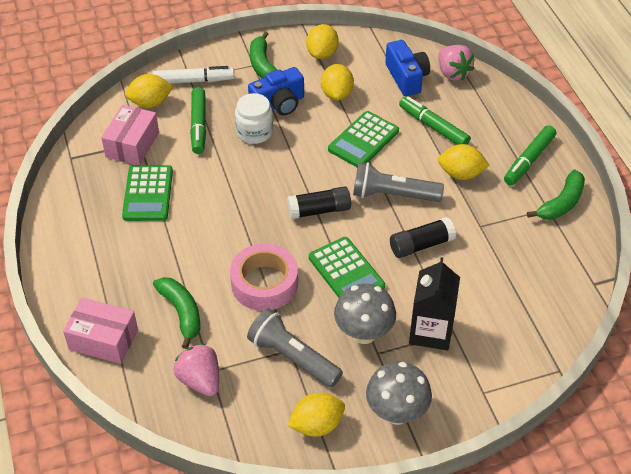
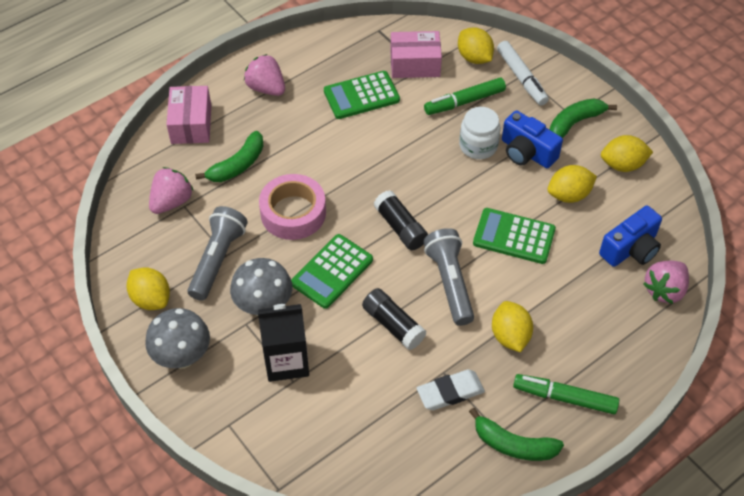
camera: 70 degrees right, 5 degrees up
(92, 264) = (266, 88): none -> pink strawberry
(433, 127) = (567, 293): green marker -> none
(501, 227) = (450, 392): none -> white eraser

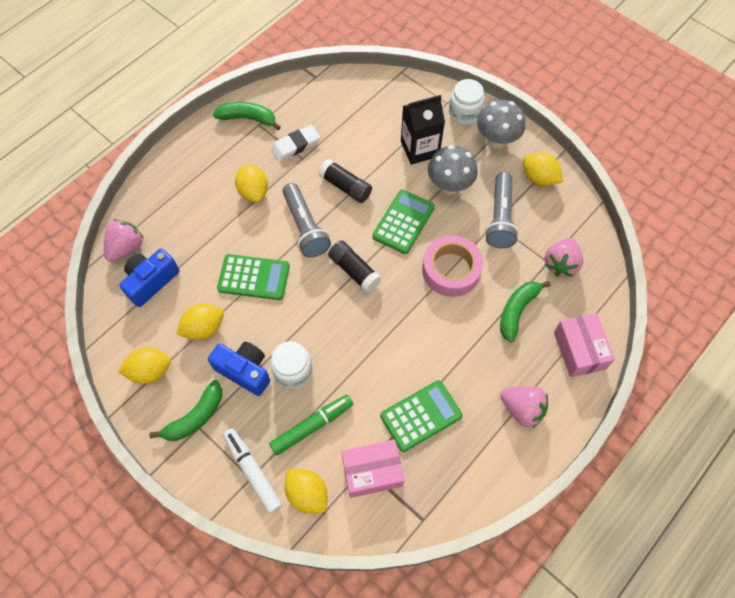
camera: 170 degrees right, 10 degrees up
(210, 404) = (464, 113): none -> white jar
(564, 398) = (212, 153): green marker -> none

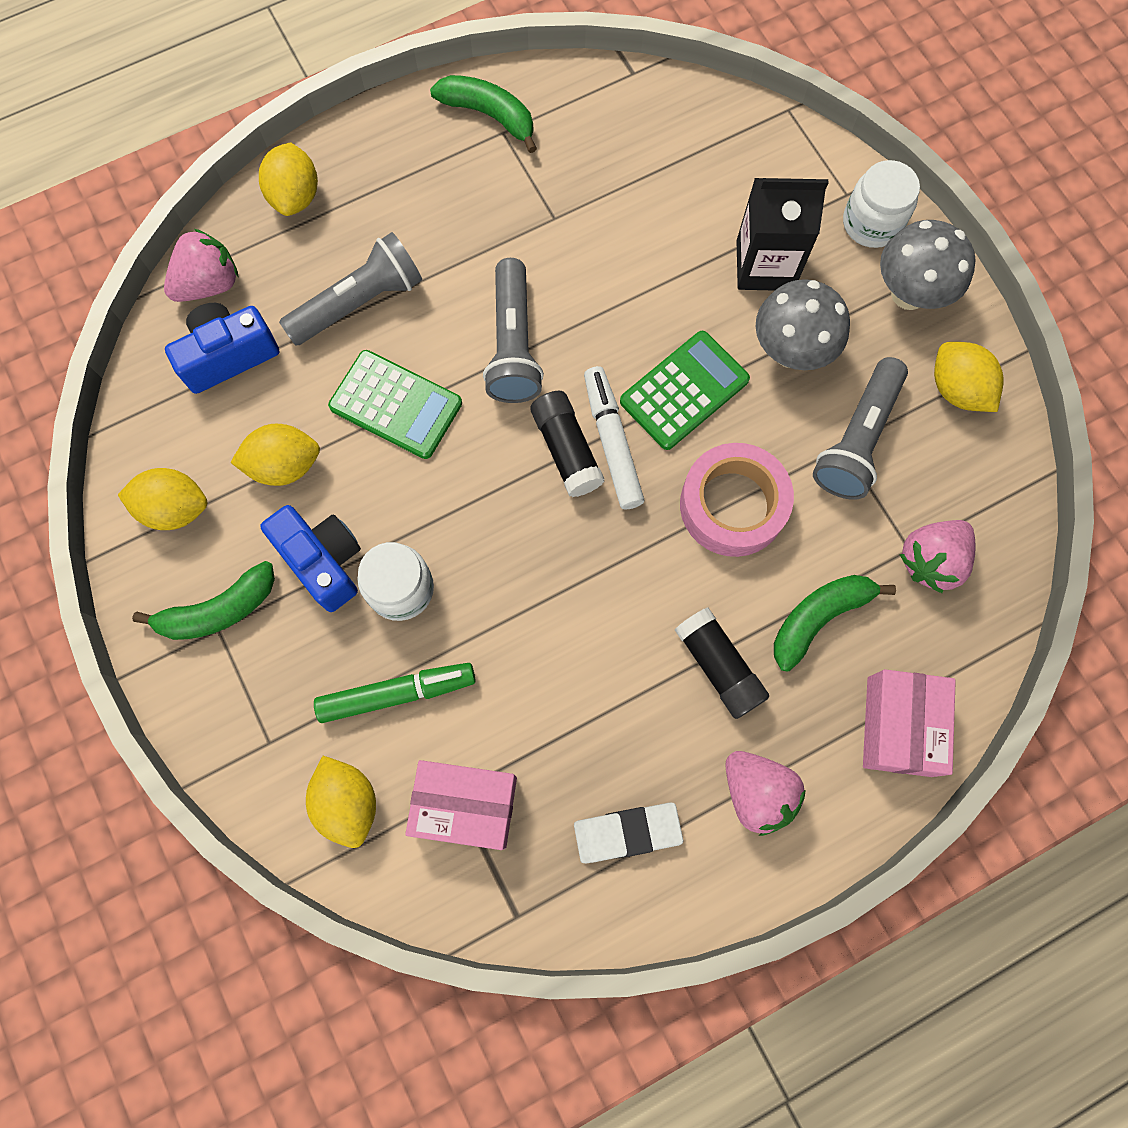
camera: 20 degrees right, 10 degrees up
(214, 232) = (359, 303): none -> grey flashlight
(252, 471) = (275, 733): white marker -> white marker (612, 442)
(253, 191) = (450, 252): yellow lemon -> yellow lemon (295, 196)
(295, 145) = (552, 190): white eraser -> white eraser (627, 832)
(345, 186) = (609, 293): black glue stick -> black glue stick (718, 666)
(421, 416) = (581, 741): green calculator -> none

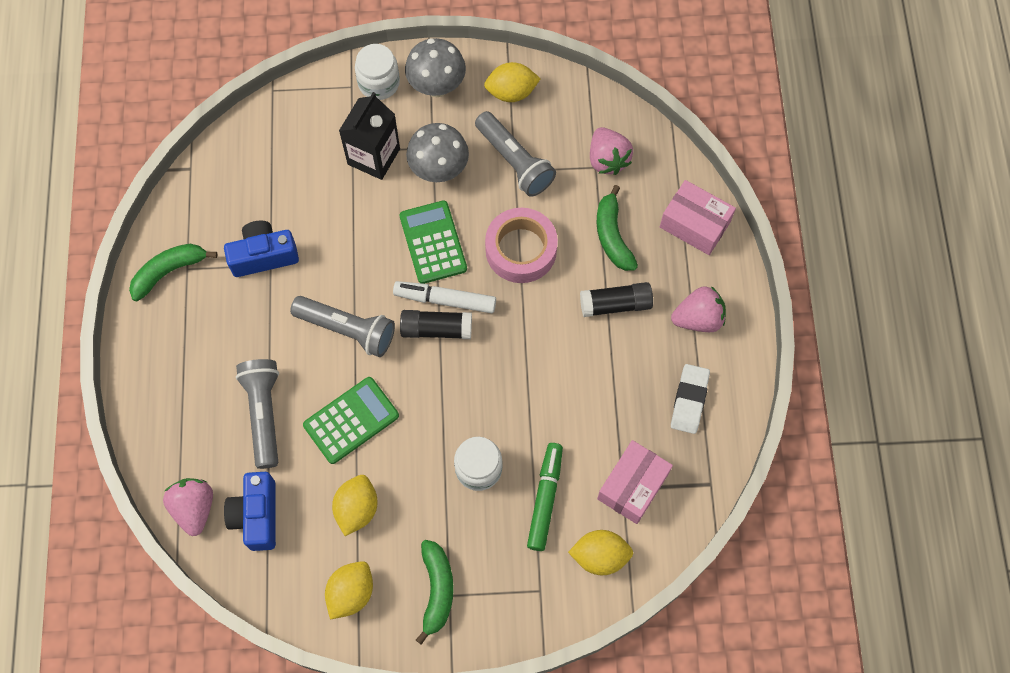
camera: 65 degrees left, 5 degrees down
(295, 196) = (158, 424): yellow lemon -> none
(323, 561) = (436, 510): blue camera -> blue camera (264, 256)

